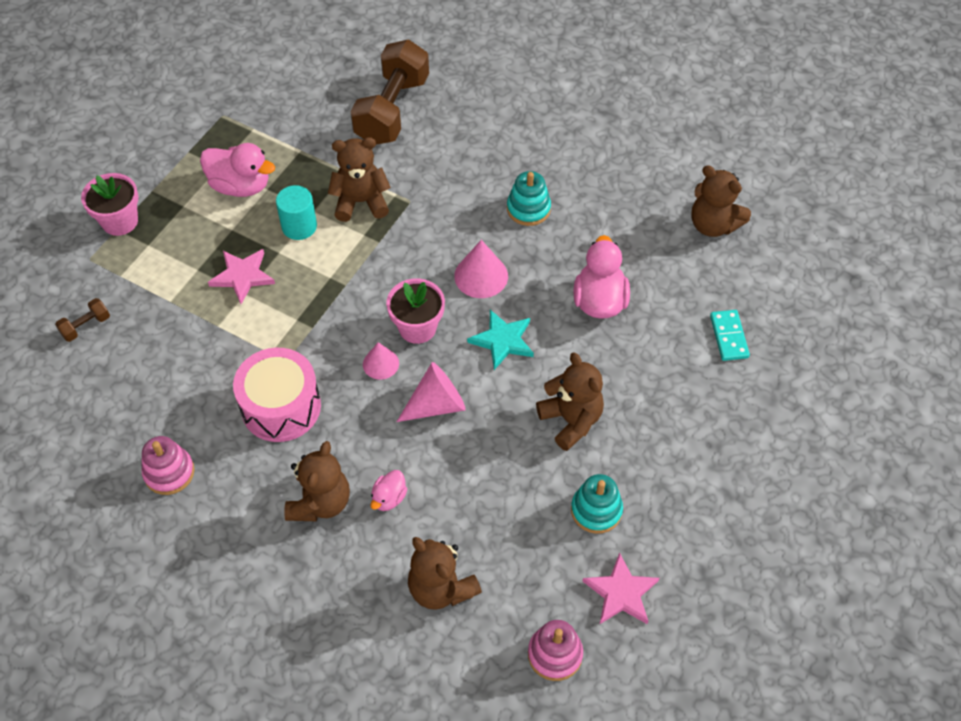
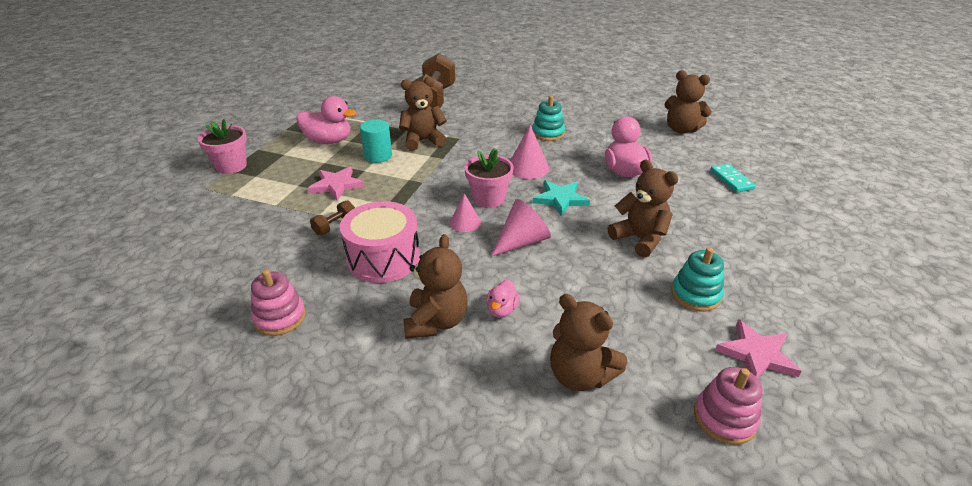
camera: 10 degrees left, 20 degrees down
(86, 326) = (198, 226): brown dumbbell -> brown dumbbell (335, 226)

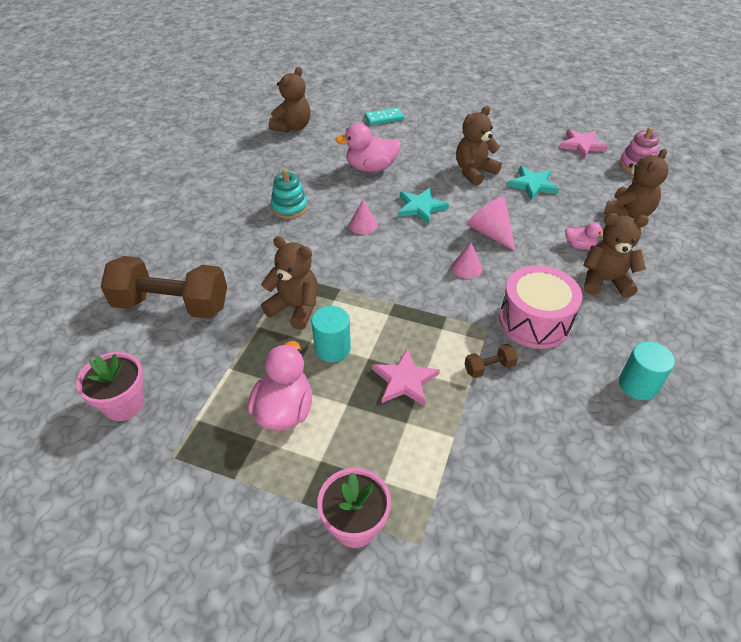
camera: 90 degrees left, 10 degrees up
(280, 317) = (638, 385): pink stacking toy -> turquoise cylinder
(335, 226) = (489, 367): brown dumbbell -> brown dumbbell turned 60 degrees counterclockwise
(423, 141) = (295, 308): brown teddy bear -> brown teddy bear turned 135 degrees clockwise
(488, 199) = (424, 252): pink flower pot -> pink flower pot (124, 404)
(528, 167) = (363, 225): pink cone -> pink cone, size x0.65
(626, 285) = (532, 185): none -> turquoise star
(695, 295) = (534, 157): turquoise stacking toy -> none

